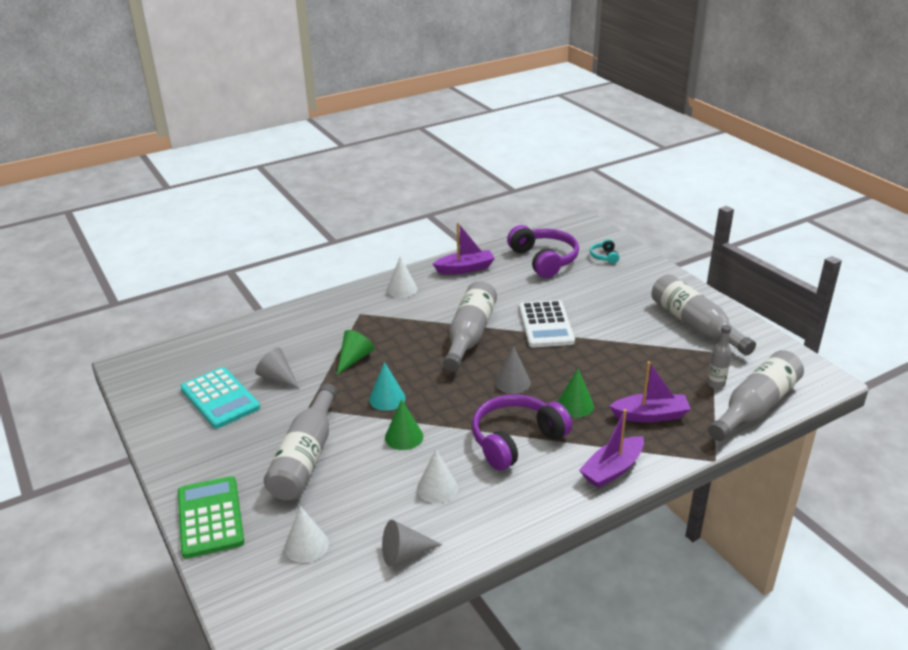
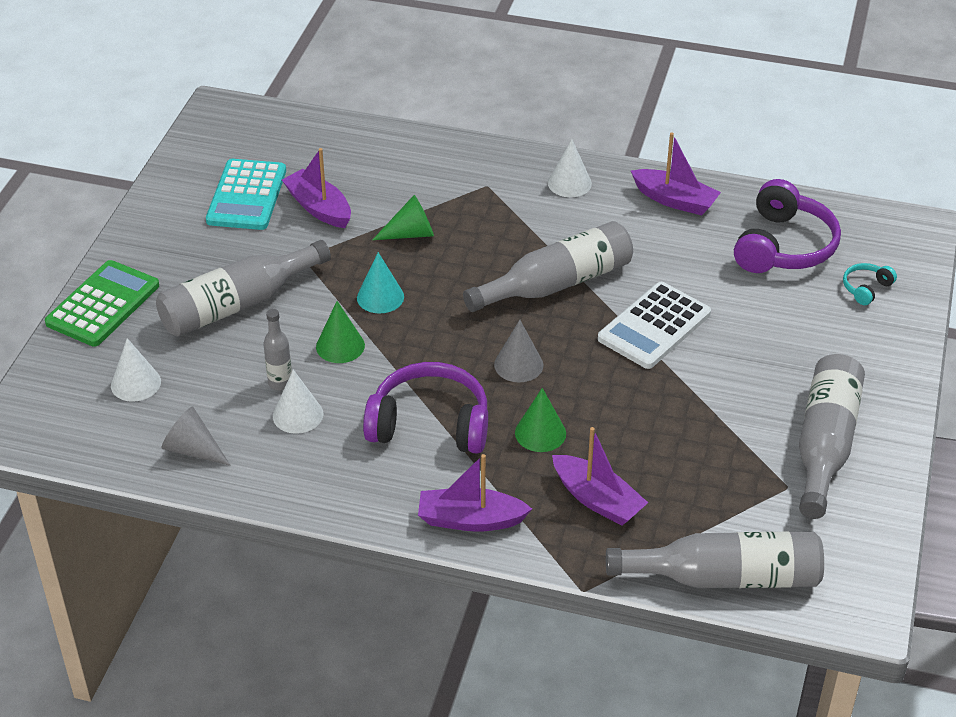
camera: 45 degrees right, 10 degrees up
(278, 378) = (319, 208): grey cone -> purple boat
(716, 384) = (725, 522): grey bottle -> grey bottle (280, 383)

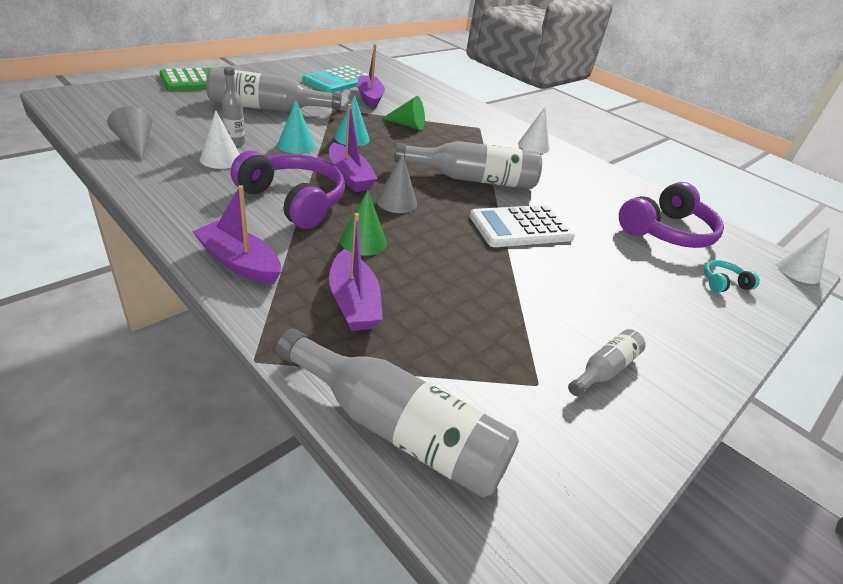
camera: 25 degrees right, 5 degrees down
(136, 383) = (160, 109): white cone -> white cone (798, 270)
(340, 346) = (296, 145): green cone -> turquoise cone
(675, 200) = (599, 179): purple boat -> purple boat (349, 177)
(825, 444) = (604, 369): grey bottle -> grey bottle, size x0.51

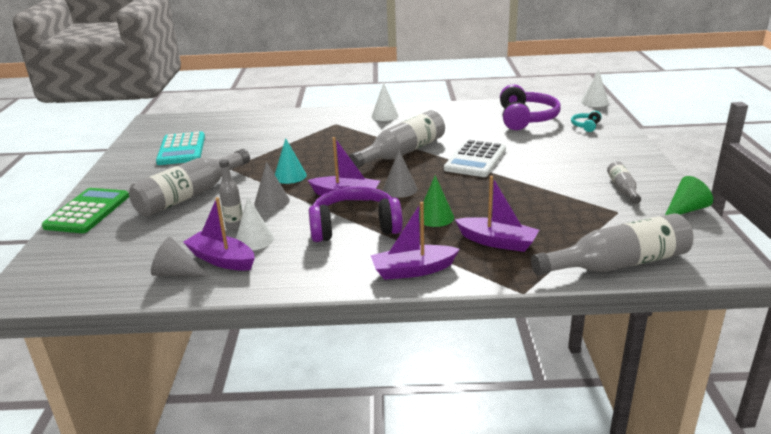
camera: 40 degrees left, 10 degrees down
(296, 145) = (272, 201): turquoise cone -> grey cone
(370, 98) = (232, 147): purple boat -> purple boat (222, 260)
(407, 125) = (297, 148): green cone -> green cone (685, 210)

